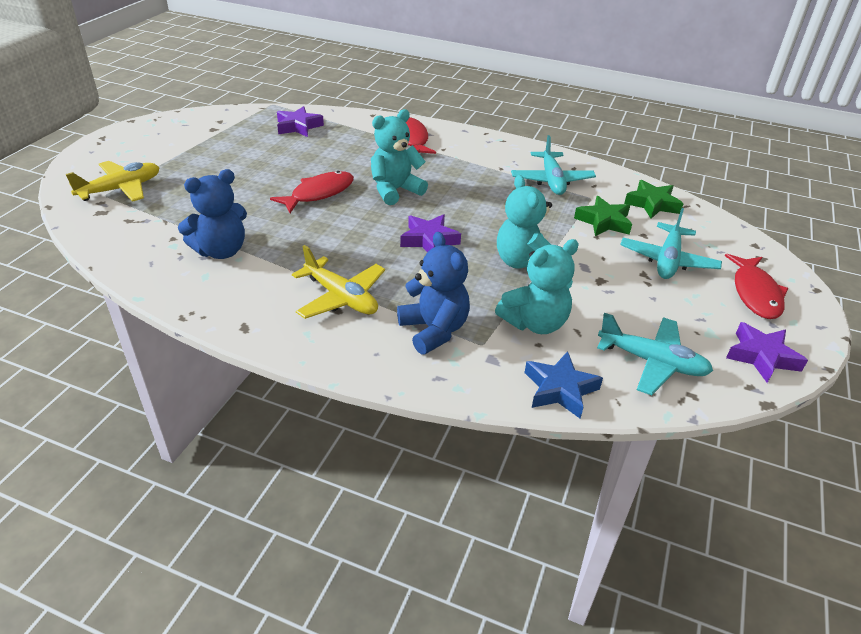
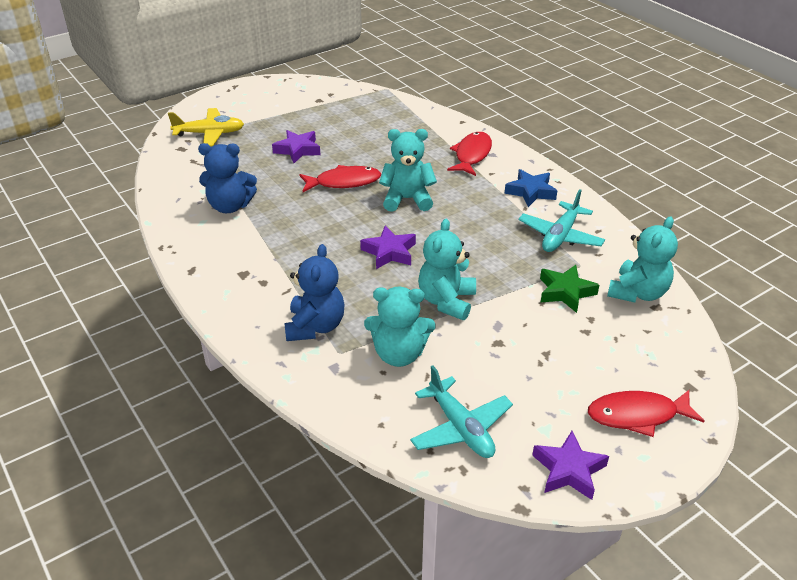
camera: 35 degrees right, 0 degrees up
(298, 126) = (387, 116): purple star -> purple star (298, 150)
(341, 297) = (275, 274): yellow plane -> none
(560, 389) = (359, 413): blue star -> blue star (531, 192)
(652, 204) = (637, 293): green star -> turquoise teddy bear
(667, 260) = (585, 350): turquoise plane -> none
(755, 293) = (637, 415): red fish -> red fish turned 45 degrees clockwise

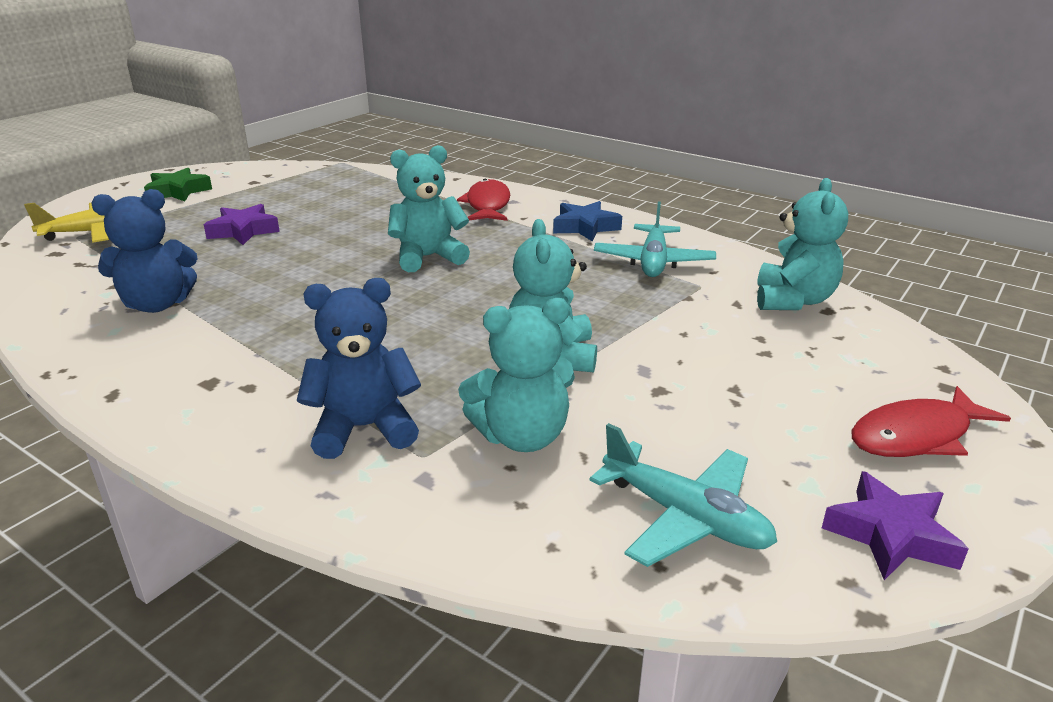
camera: 20 degrees left, 10 degrees down
(315, 326) = (364, 428): blue teddy bear -> blue teddy bear turned 90 degrees counterclockwise
(344, 182) = (327, 253): red fish -> none
(389, 252) = (435, 316): purple star -> none
(565, 292) = (705, 316): green star -> green star (178, 191)

